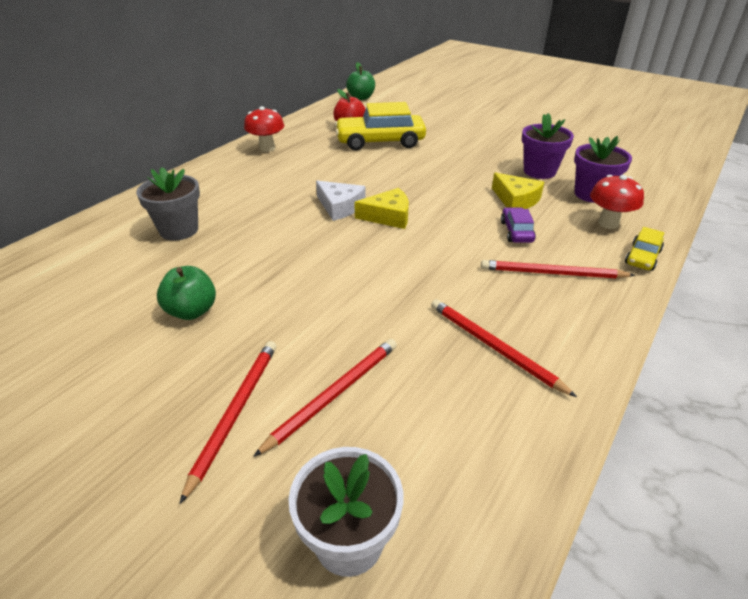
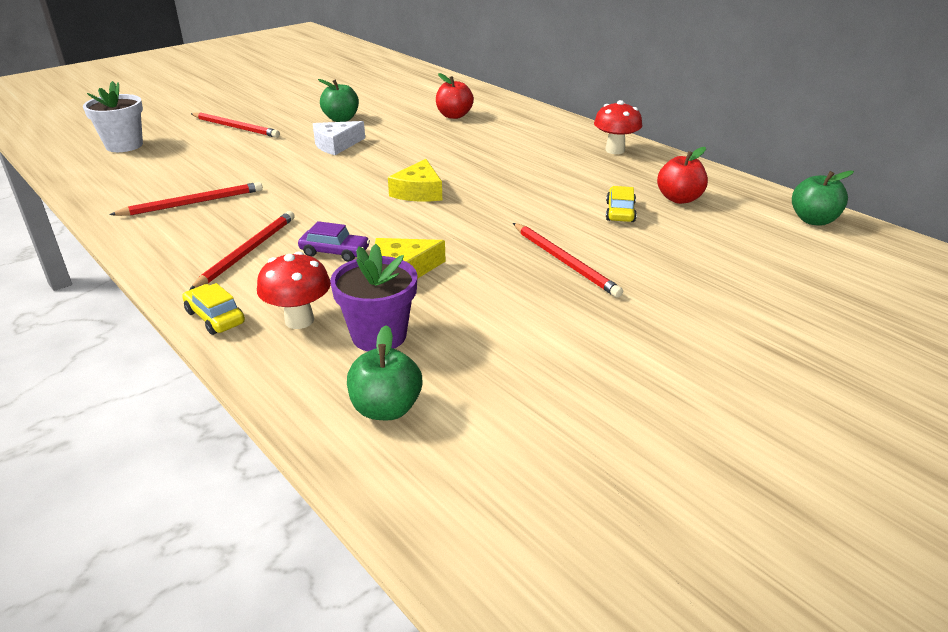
camera: 105 degrees right, 5 degrees down
(179, 230) = (454, 116): grey flower pot -> red apple
(334, 394) = (217, 150): red pencil -> red pencil (564, 262)
(340, 207) = (454, 173): white cheese -> white cheese (336, 145)
(380, 142) = (620, 212): yellow car -> yellow car, size x0.49
(539, 171) = (474, 312): purple flower pot -> none
(643, 181) = (386, 409): none -> green apple

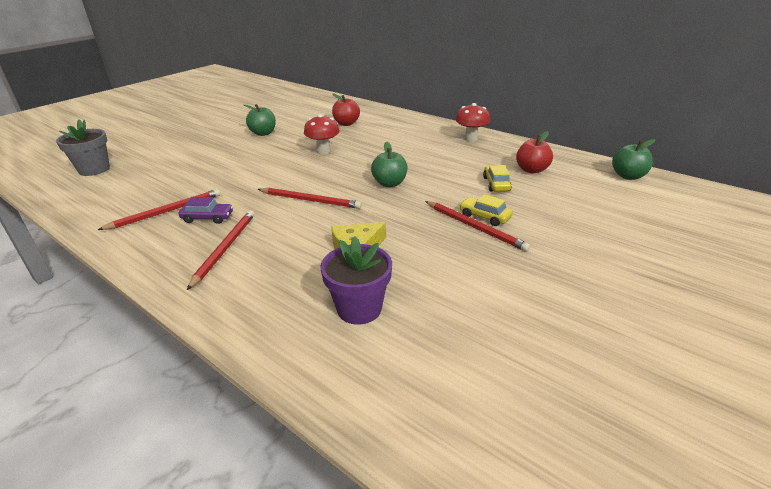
camera: 10 degrees left, 0 degrees up
(124, 145) = (94, 169): white flower pot -> grey flower pot
(215, 317) = (216, 311): yellow car -> yellow car (484, 216)
(236, 127) = (182, 147): red pencil -> red pencil (310, 200)
(299, 320) = (289, 304): red mushroom -> red mushroom (323, 151)
(335, 252) = (296, 240): purple car -> purple car (207, 218)
(336, 145) = (266, 153): white cheese -> none
(386, 409) = (391, 376): green apple -> green apple (389, 183)
(418, 192) = (343, 184): yellow cheese -> none

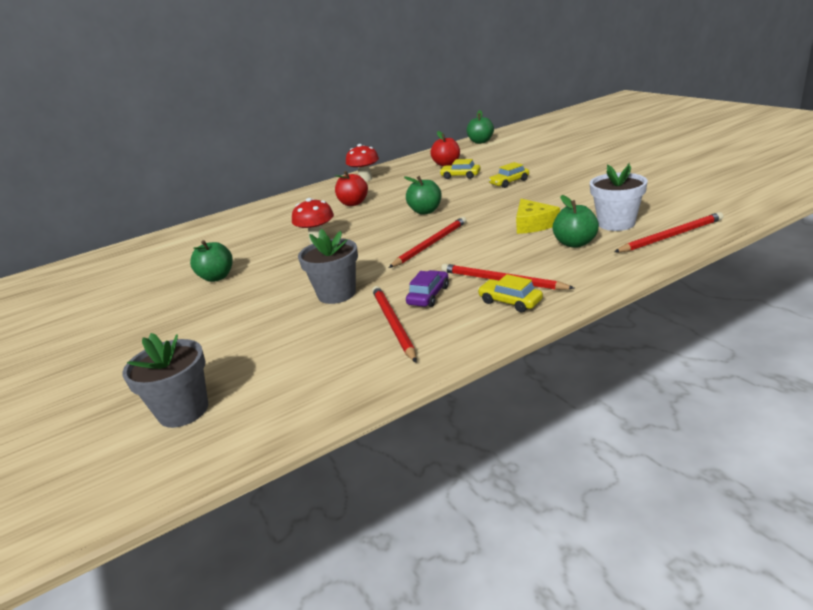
camera: 65 degrees left, 5 degrees down
(182, 259) = (510, 301): none -> yellow car
(223, 180) = (337, 294): none -> grey flower pot
(303, 282) = (575, 243): none -> green apple
(346, 123) = (254, 229): red apple -> red apple (353, 203)
(359, 308) = (616, 223): purple flower pot -> white flower pot
(475, 227) = (523, 186): red pencil -> red pencil (671, 236)

